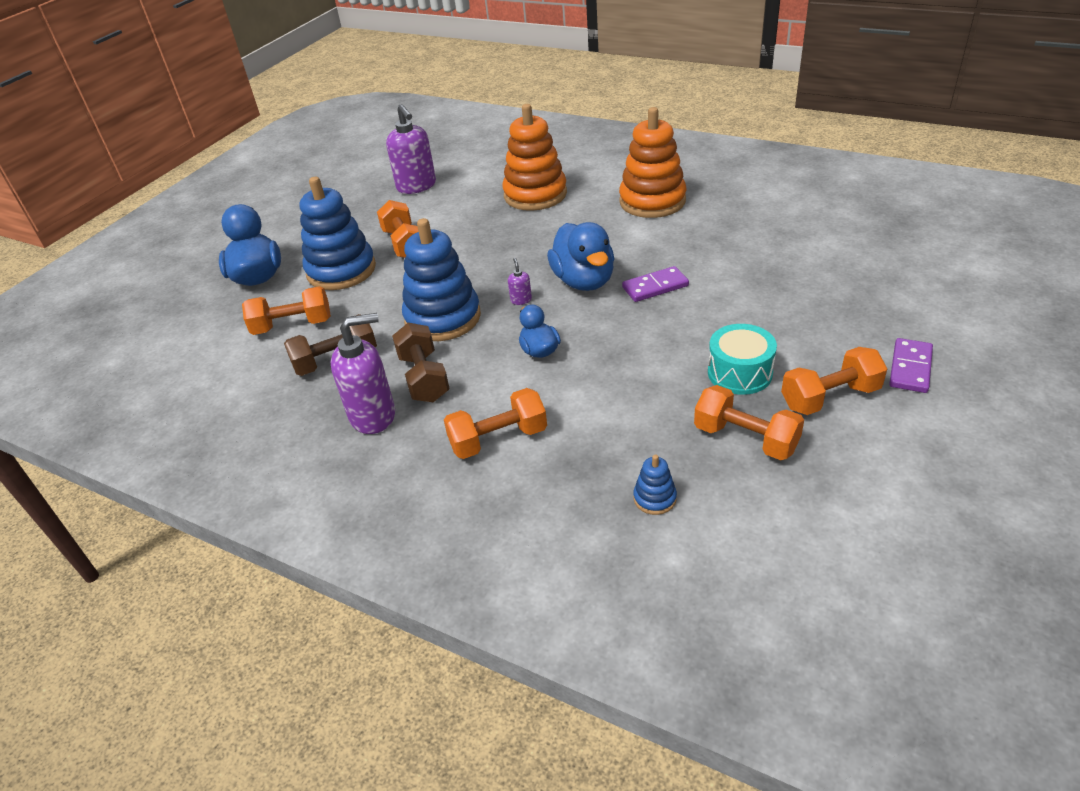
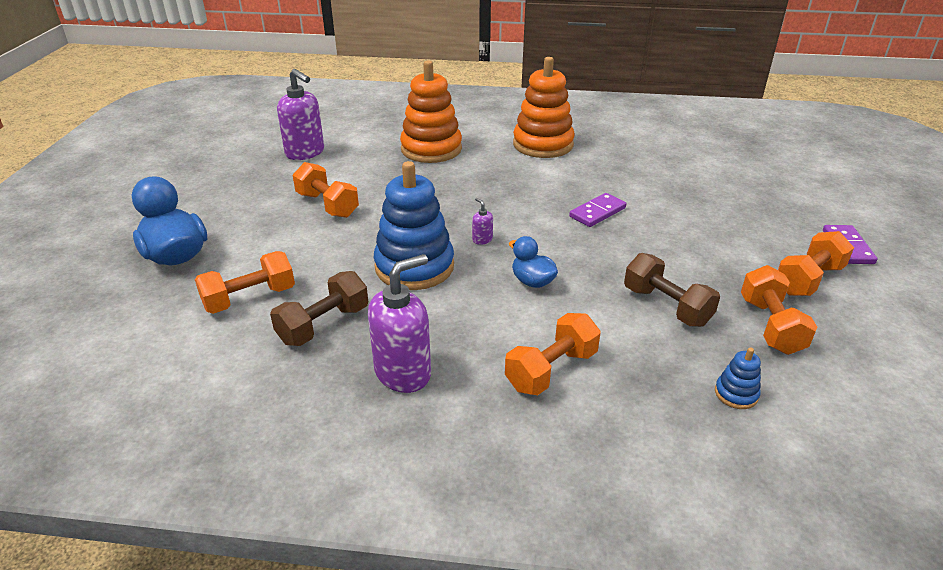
camera: 25 degrees left, 5 degrees down
(341, 270) = (272, 237): blue stacking toy -> none
(424, 378) = (433, 325): brown dumbbell -> brown dumbbell (666, 306)
(584, 281) = (530, 216): blue duck -> none
(739, 373) = (722, 272): turquoise drum -> none
(745, 439) = (770, 326): orange dumbbell -> orange dumbbell turned 75 degrees clockwise

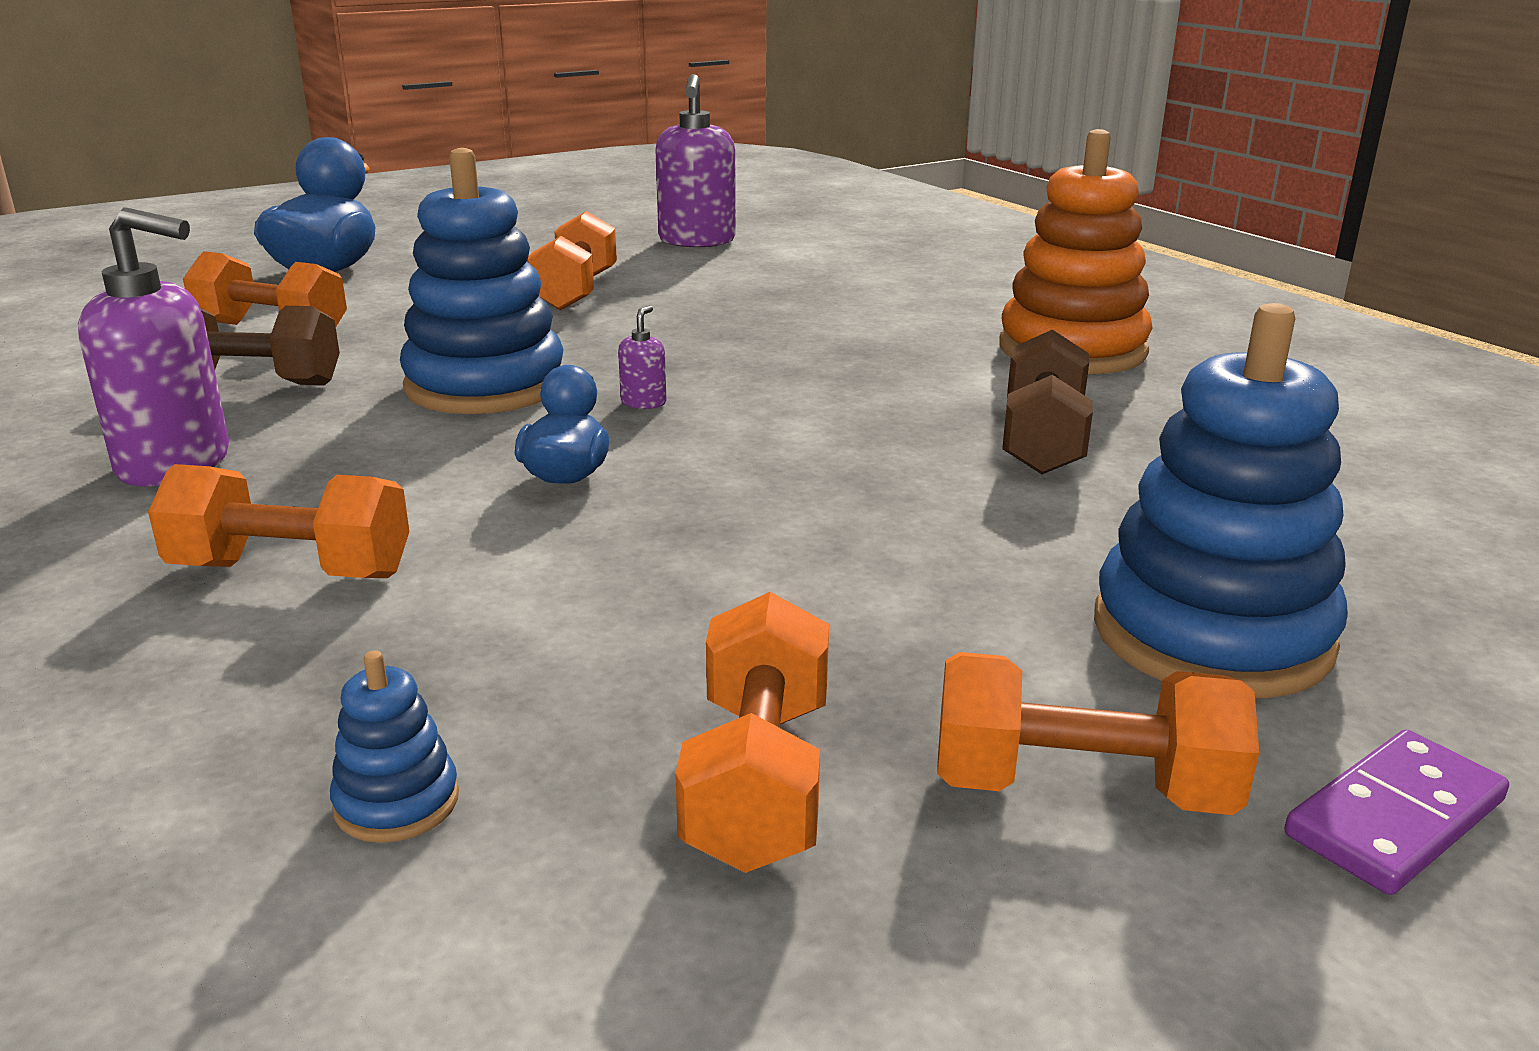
camera: 50 degrees right, 10 degrees down
(431, 149) = (868, 292): orange stacking toy -> none
(597, 212) = (915, 459): purple domino -> none
(666, 306) = (660, 622): brown dumbbell -> brown dumbbell (1042, 441)
(751, 224) = (1211, 634): none -> blue stacking toy
(770, 326) = (758, 780): orange dumbbell -> orange dumbbell turned 45 degrees counterclockwise

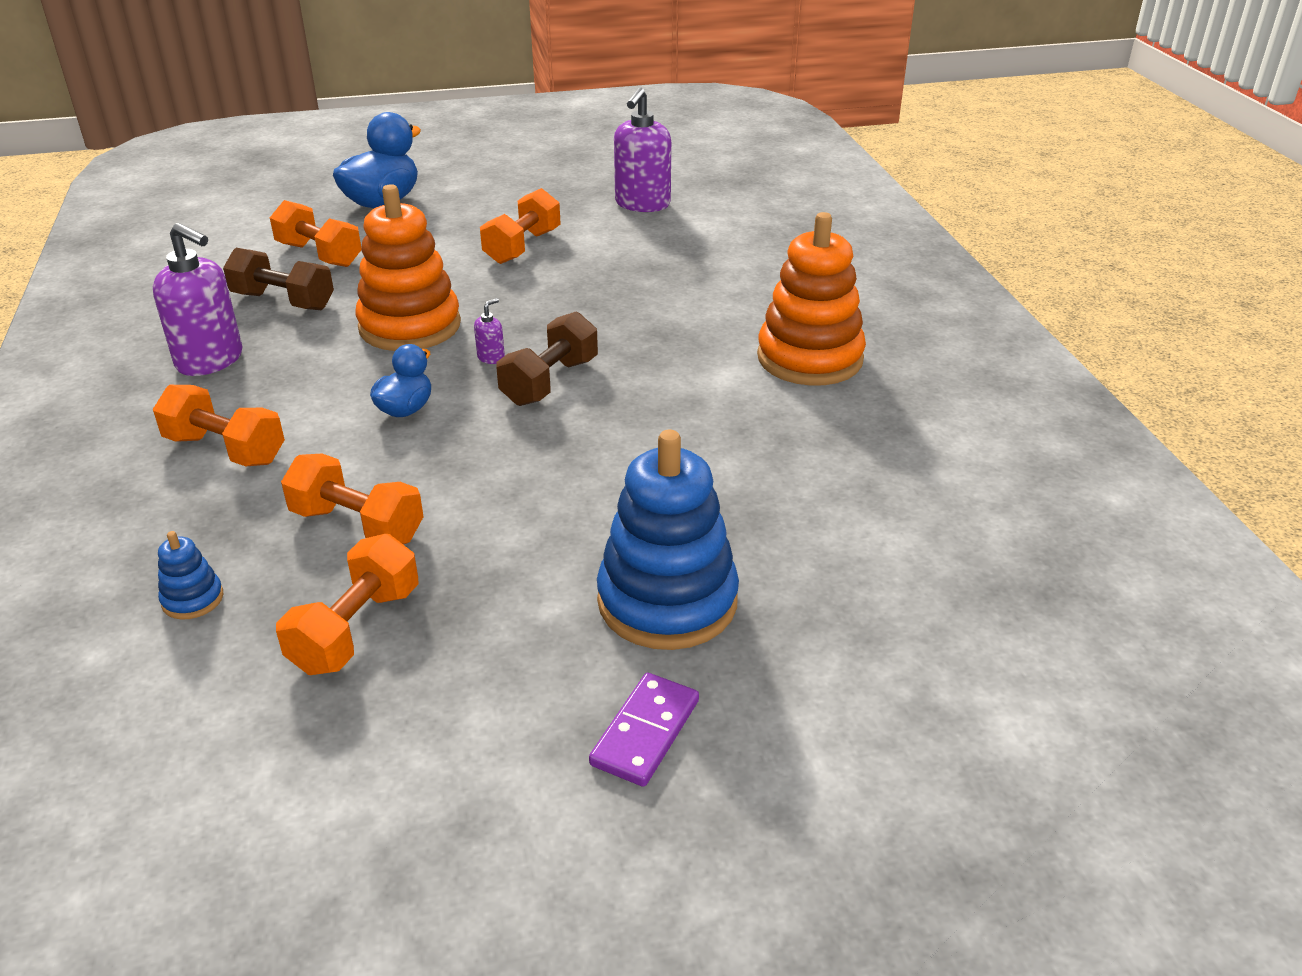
camera: 20 degrees right, 10 degrees up
(485, 385) = (410, 326): blue stacking toy -> orange stacking toy
(1042, 441) = (710, 437): brown dumbbell -> brown dumbbell (550, 382)
(1080, 788) = (504, 674): orange dumbbell -> orange dumbbell (357, 525)
(1395, 818) = (645, 732): purple domino -> purple domino turned 45 degrees counterclockwise

